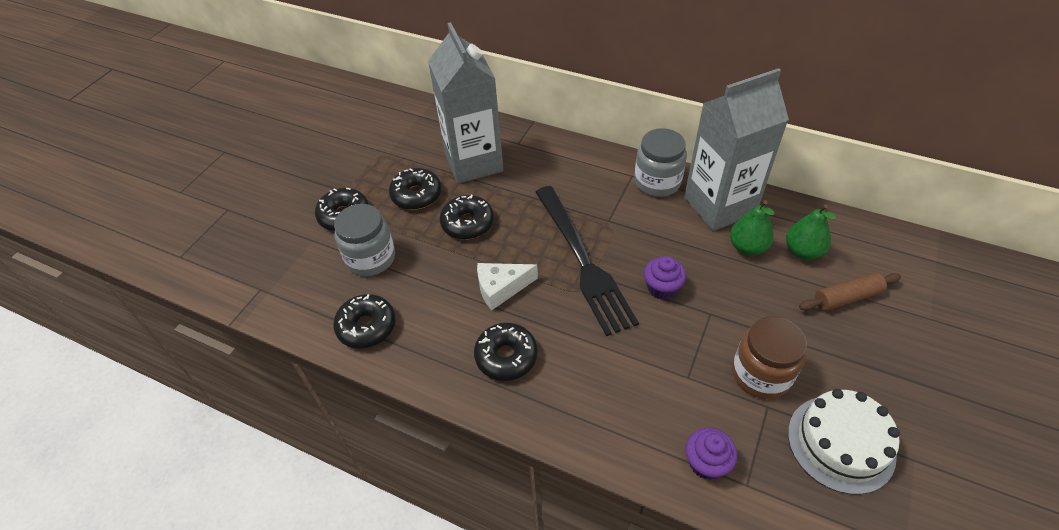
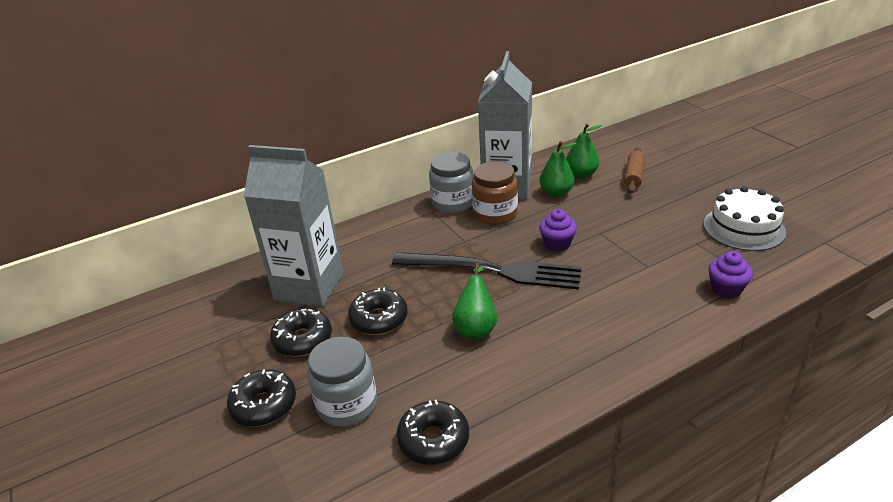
camera: 55 degrees left, 15 degrees down
(501, 288) = (476, 327): white cheese -> green pear
(506, 356) = (553, 353): black donut -> none
(761, 374) = (669, 234): brown jar -> brown jar (495, 214)

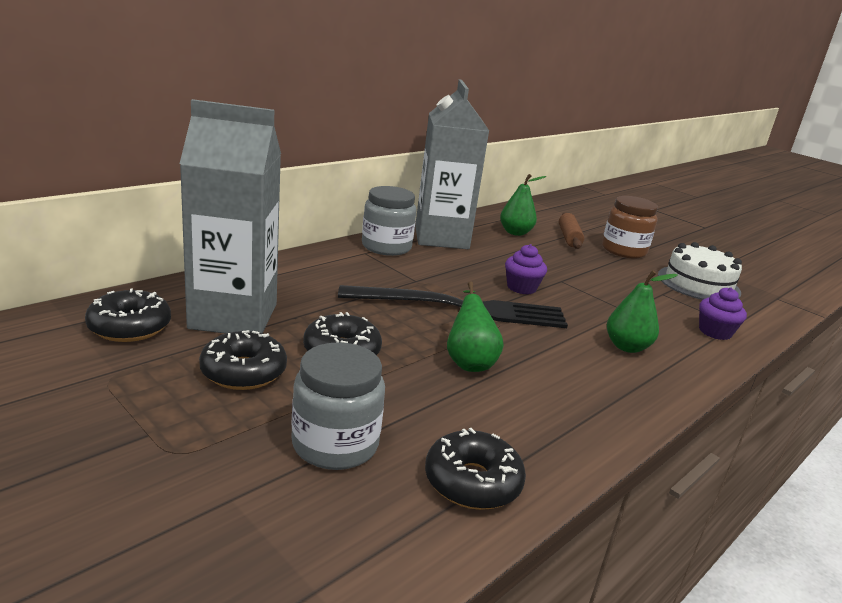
camera: 20 degrees left, 10 degrees down
(264, 405) = (209, 448): black donut -> black donut (130, 327)
(495, 214) = (439, 259): brown jar -> brown jar (623, 250)
(556, 193) = (497, 245): green pear -> green pear (627, 347)

